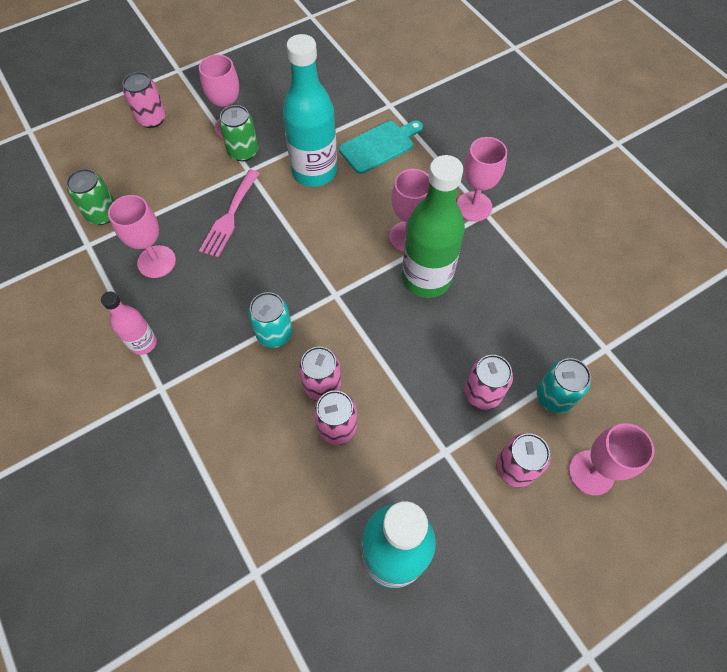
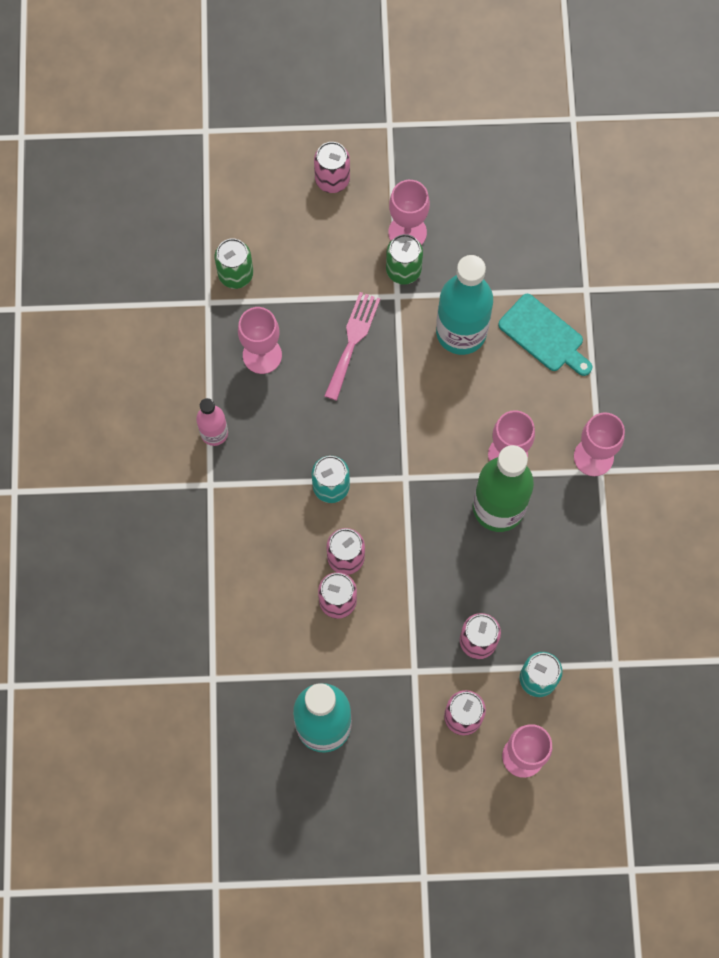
camera: 30 degrees right, 10 degrees up
(230, 216) = (352, 341): pink fork -> pink fork turned 150 degrees clockwise
(379, 146) = (544, 335): turquoise cutting board -> turquoise cutting board turned 45 degrees clockwise

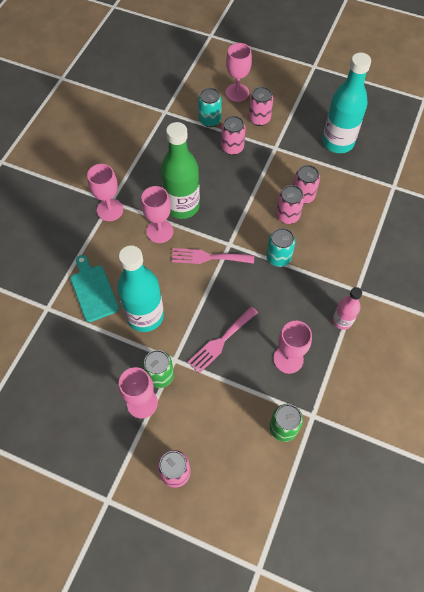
camera: 155 degrees left, 10 degrees down
(423, 445) = (208, 257): none -> pink fork

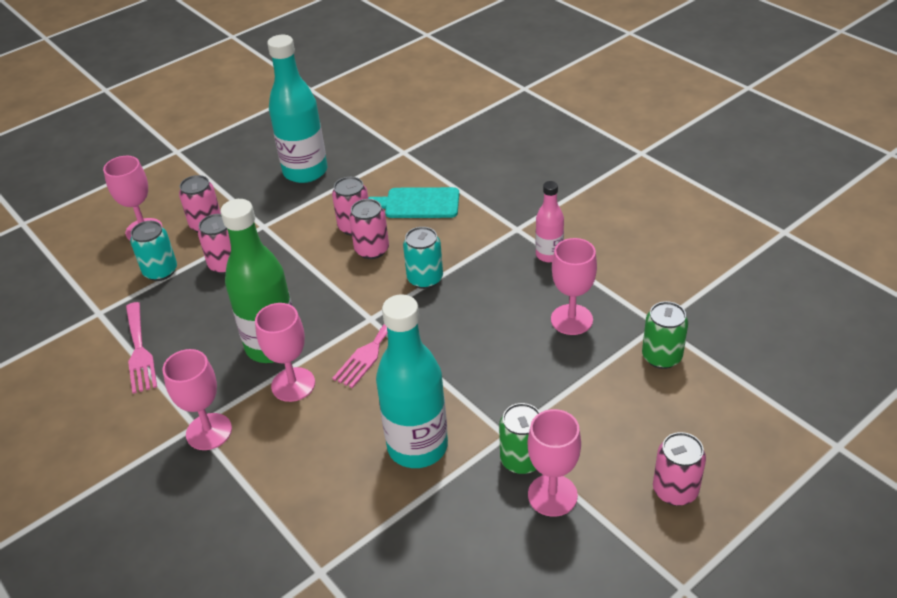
camera: 60 degrees left, 20 degrees down
(93, 290) = (332, 498): turquoise cutting board -> turquoise cutting board (418, 203)
(221, 341) = (509, 376): pink fork -> pink fork (139, 351)

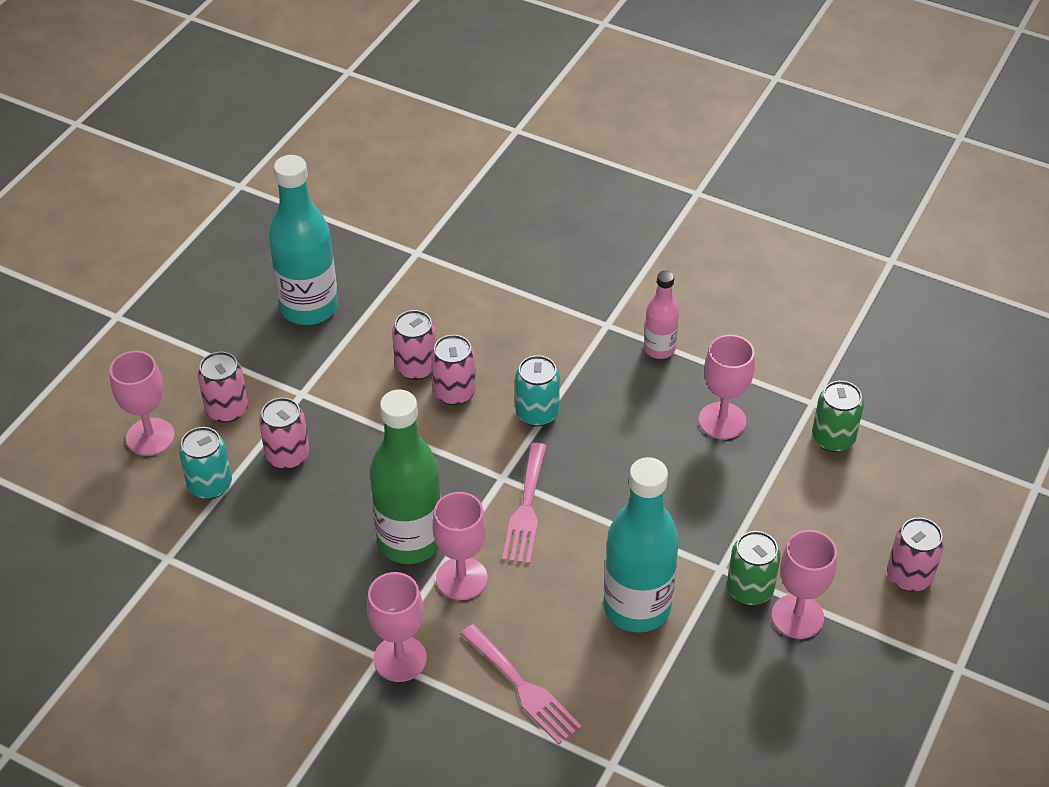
camera: 25 degrees left, 5 degrees up
(139, 351) = (253, 590): pink fork -> pink fork (523, 688)
(418, 203) = (474, 319): turquoise cutting board -> none

